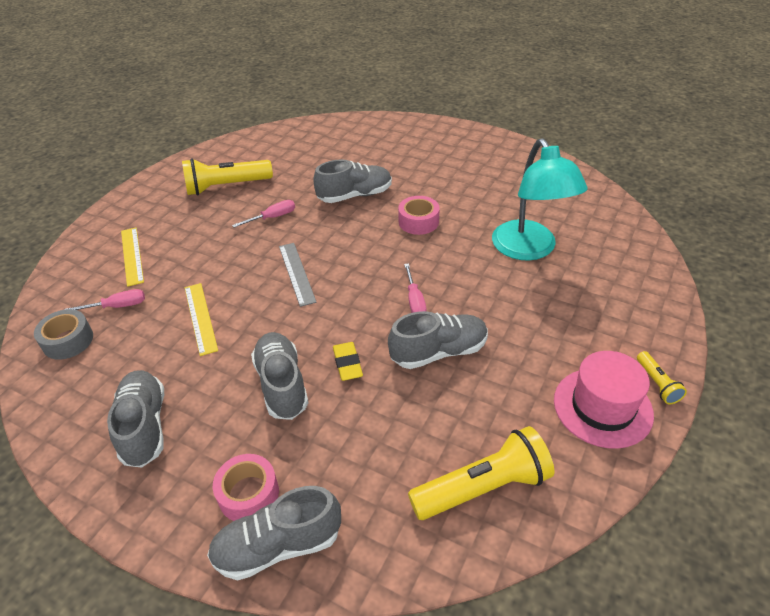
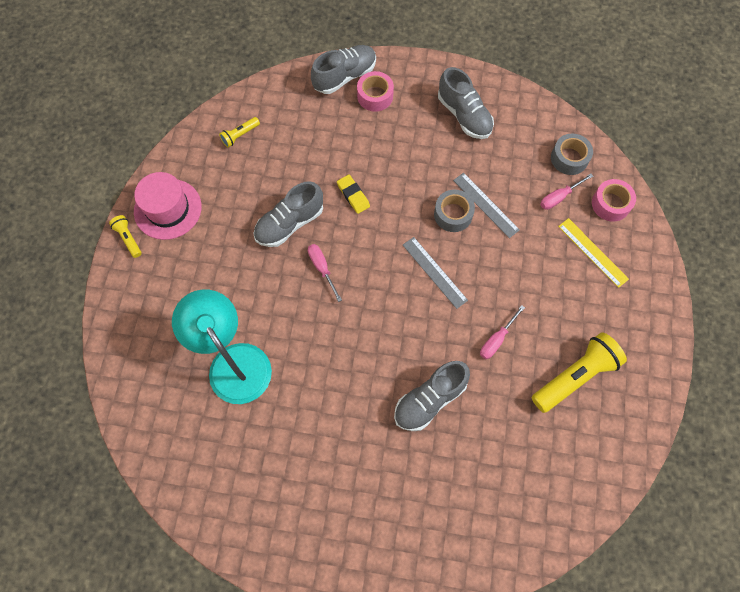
camera: 160 degrees right, 25 degrees up
(200, 318) = (485, 205): yellow ruler -> grey ruler
(243, 317) = (453, 214): none -> grey tape
(282, 384) = (392, 167): grey shoe -> none
(418, 222) = (349, 374): pink tape -> pink tape (610, 204)
(483, 487) = (240, 135): yellow flashlight -> yellow flashlight, size x0.49

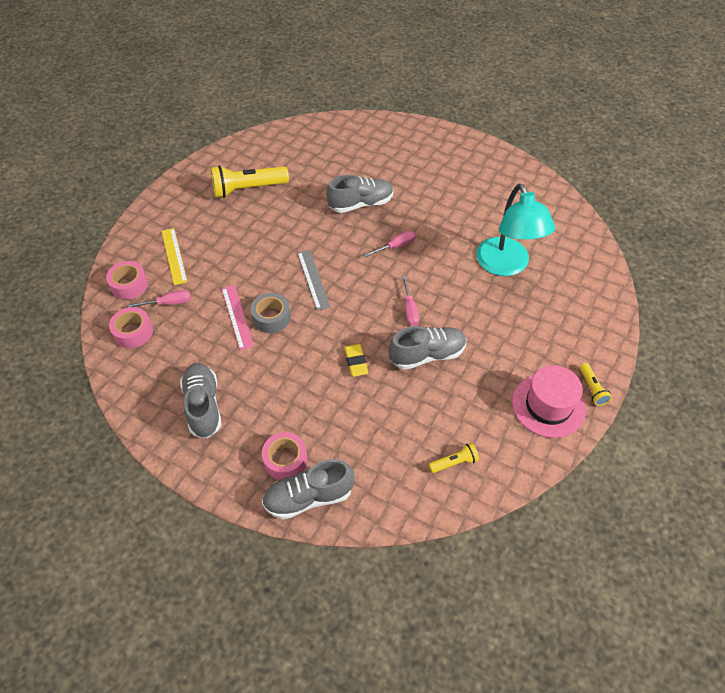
camera: 160 degrees left, 15 degrees down
(485, 205) = (237, 316): grey ruler -> pink ruler
(496, 339) = (290, 223): pink screwdriver -> pink screwdriver (395, 246)
(569, 158) = (133, 332): grey tape -> pink tape

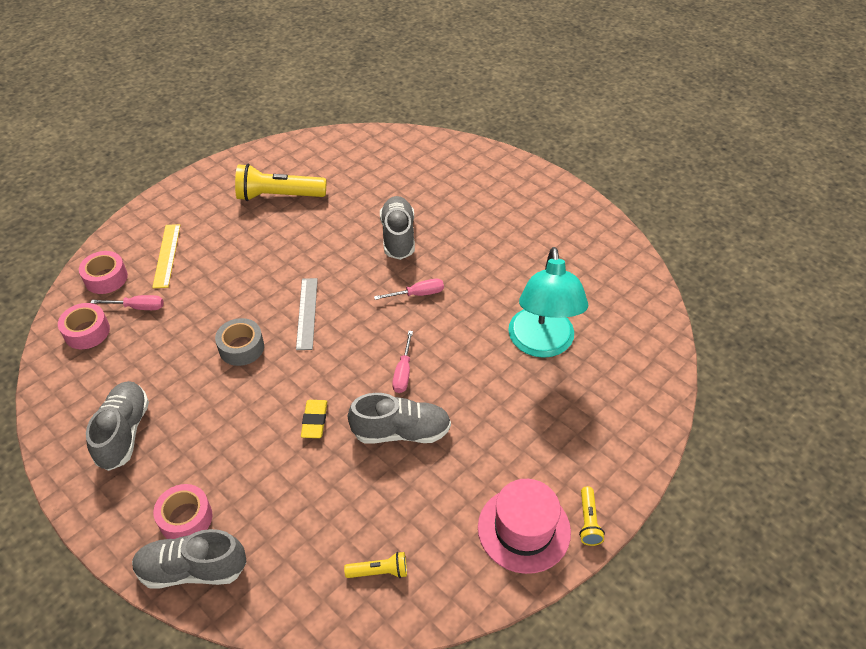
camera: 15 degrees right, 5 degrees down
(237, 316) = (205, 338): pink ruler -> none
(361, 204) = (398, 237): grey shoe -> grey shoe turned 90 degrees counterclockwise

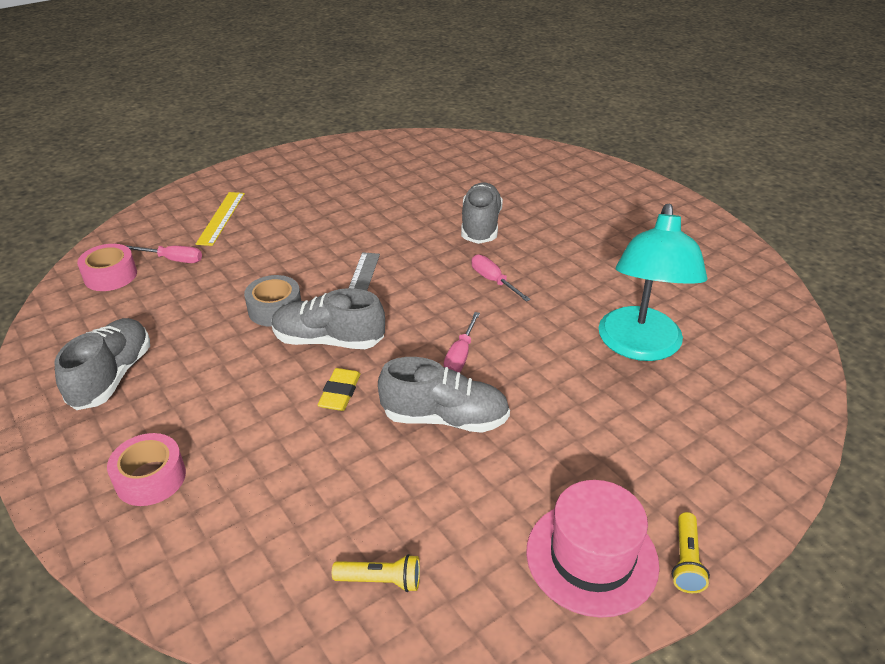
camera: 10 degrees right, 10 degrees down
(106, 278) = (150, 231): pink tape -> none
(192, 569) = (138, 539): grey shoe -> grey shoe (328, 340)
(279, 196) = (356, 179): yellow flashlight -> none
(418, 294) = (493, 281): pink screwdriver -> pink screwdriver turned 120 degrees counterclockwise

